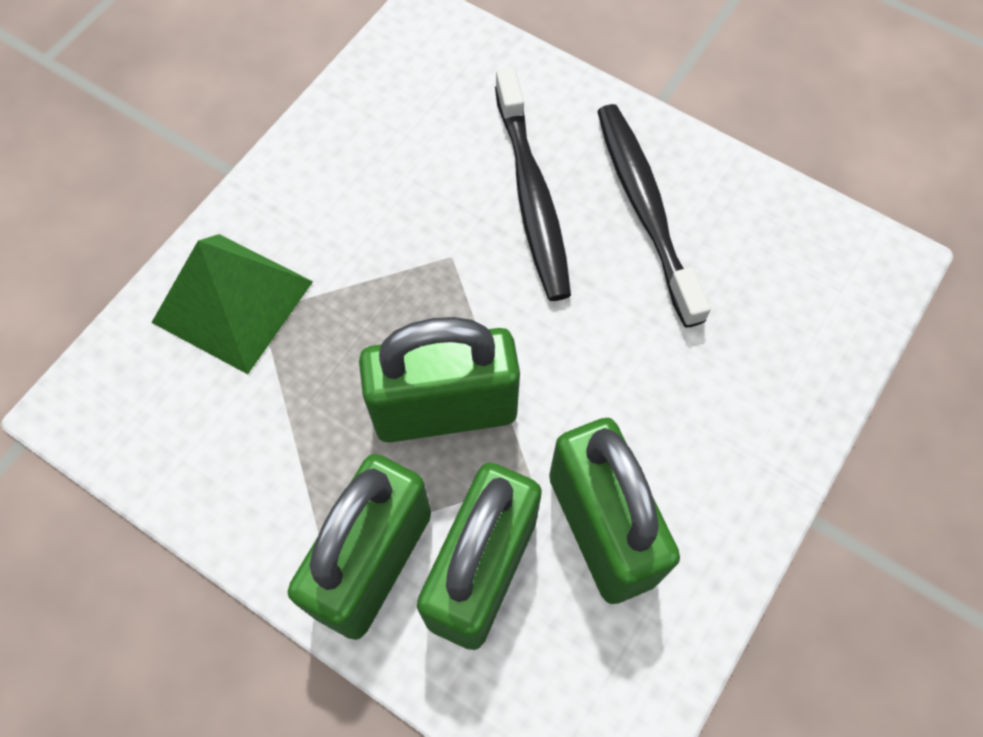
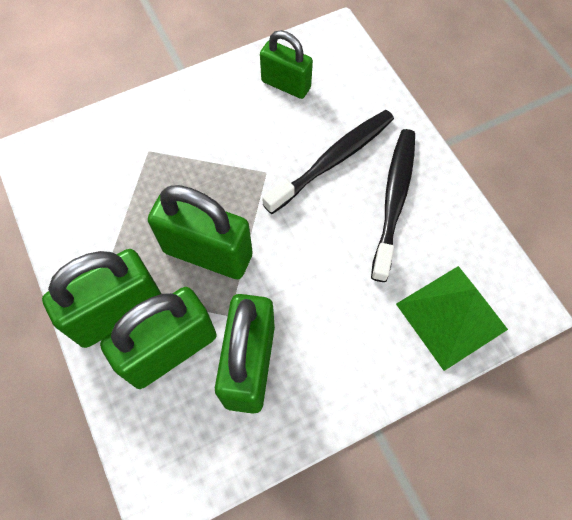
camera: 30 degrees right, 0 degrees up
(233, 301) = (137, 138): green pyramid -> green pyramid (451, 316)
(399, 122) = (286, 85): none -> green padlock
(532, 195) = (333, 160): black toothbrush -> black toothbrush turned 150 degrees counterclockwise

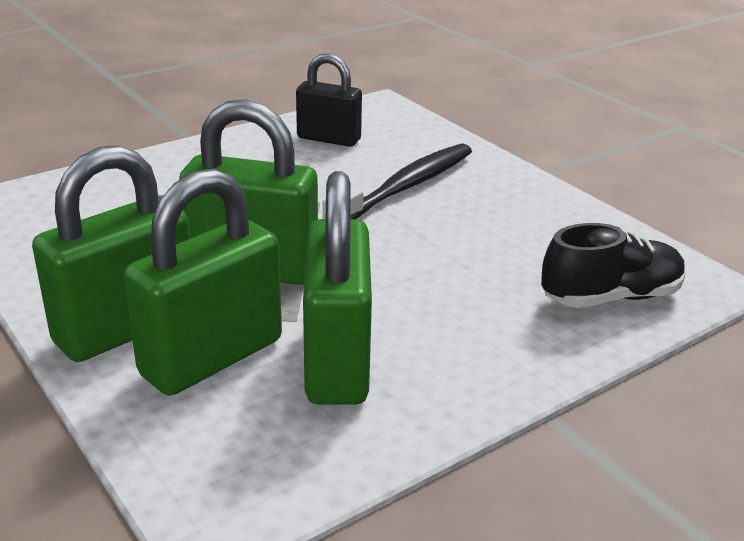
camera: 10 degrees left, 35 degrees down
(286, 85) = (328, 139): green padlock -> black padlock
(394, 200) = (495, 212): black toothbrush -> none
(451, 316) = (610, 297): green pyramid -> black shoe

